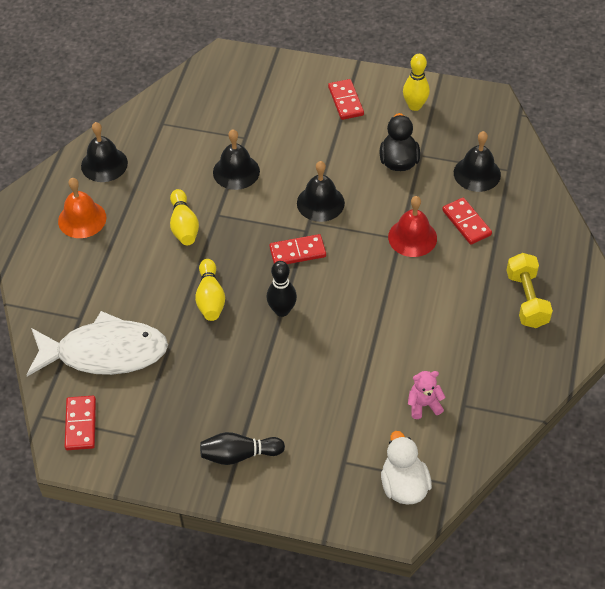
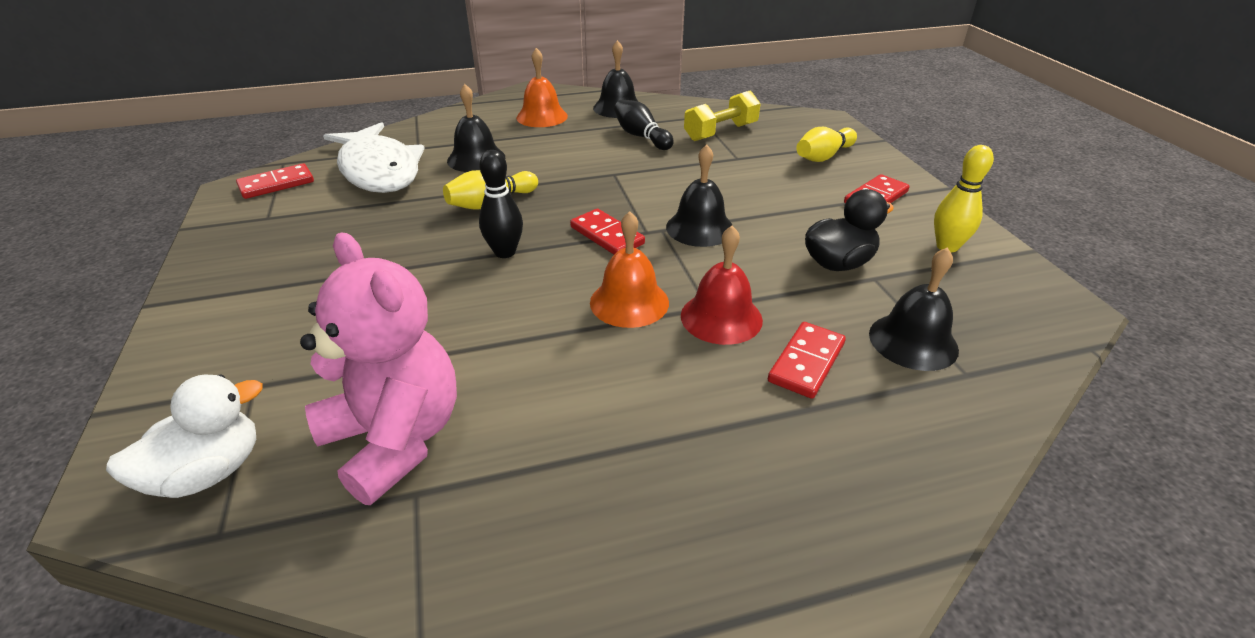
camera: 60 degrees right, 15 degrees down
(184, 226) = (580, 161): yellow bowling pin -> yellow bowling pin (823, 156)
(236, 171) = (684, 166): black bell -> black bell (476, 159)
(239, 455) = (250, 290): black bowling pin -> black bowling pin (641, 136)
(374, 270) = (629, 302): none -> orange bell
(424, 405) = (396, 439): pink teddy bear -> pink teddy bear, size x2.24
(526, 299) = (716, 501): yellow dumbbell -> yellow dumbbell (721, 132)

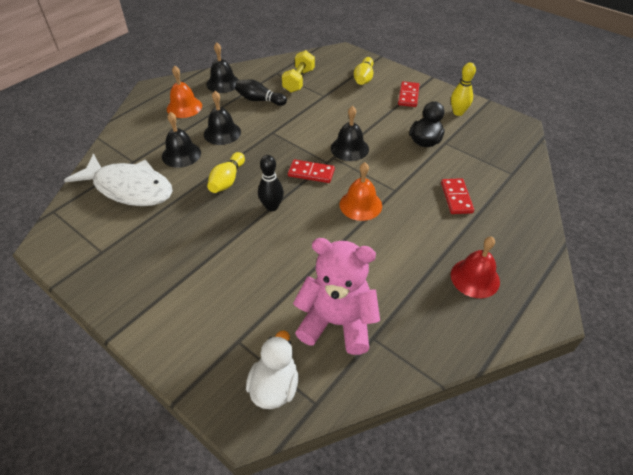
camera: 35 degrees left, 10 degrees up
(276, 184) = (72, 228): red domino -> none
(721, 317) = (405, 193): red bell -> red bell (475, 278)
(913, 341) = (484, 168): black bell -> black bell (222, 133)

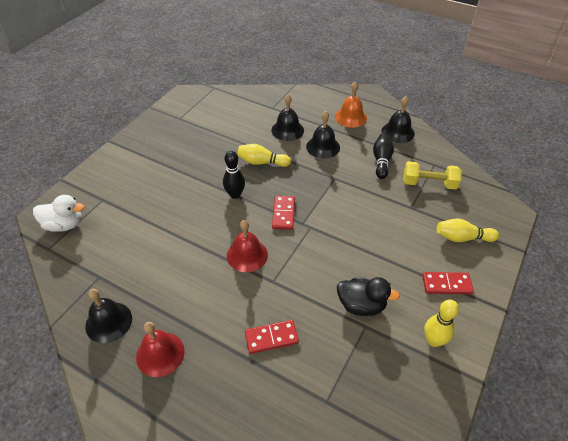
camera: 80 degrees right, 0 degrees up
(129, 188) = (242, 114): white fish -> none
(337, 322) = (114, 253): pink teddy bear -> none
(349, 148) = (328, 238): black bell -> black bell (108, 322)
(360, 205) = (247, 255): orange bell -> red bell

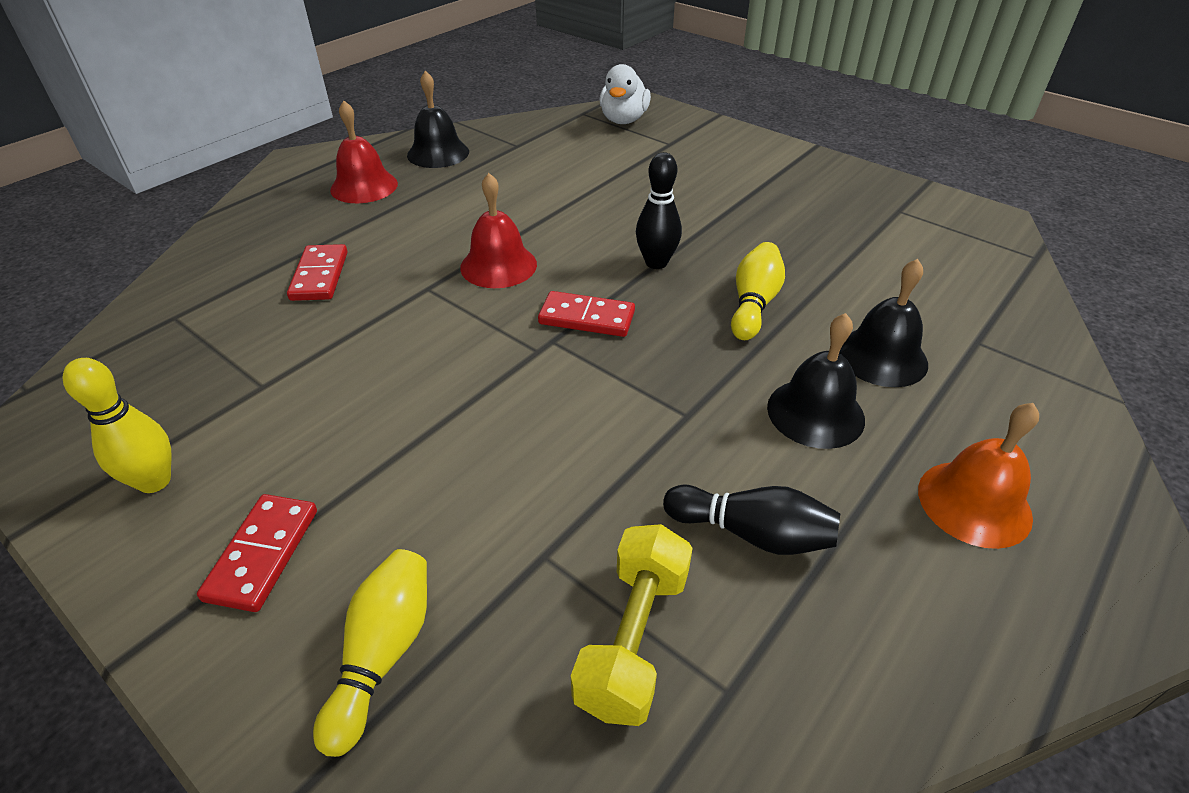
camera: 100 degrees right, 5 degrees down
(361, 305) = (308, 389): black duck -> none
(398, 132) = (913, 623): black bell -> none

